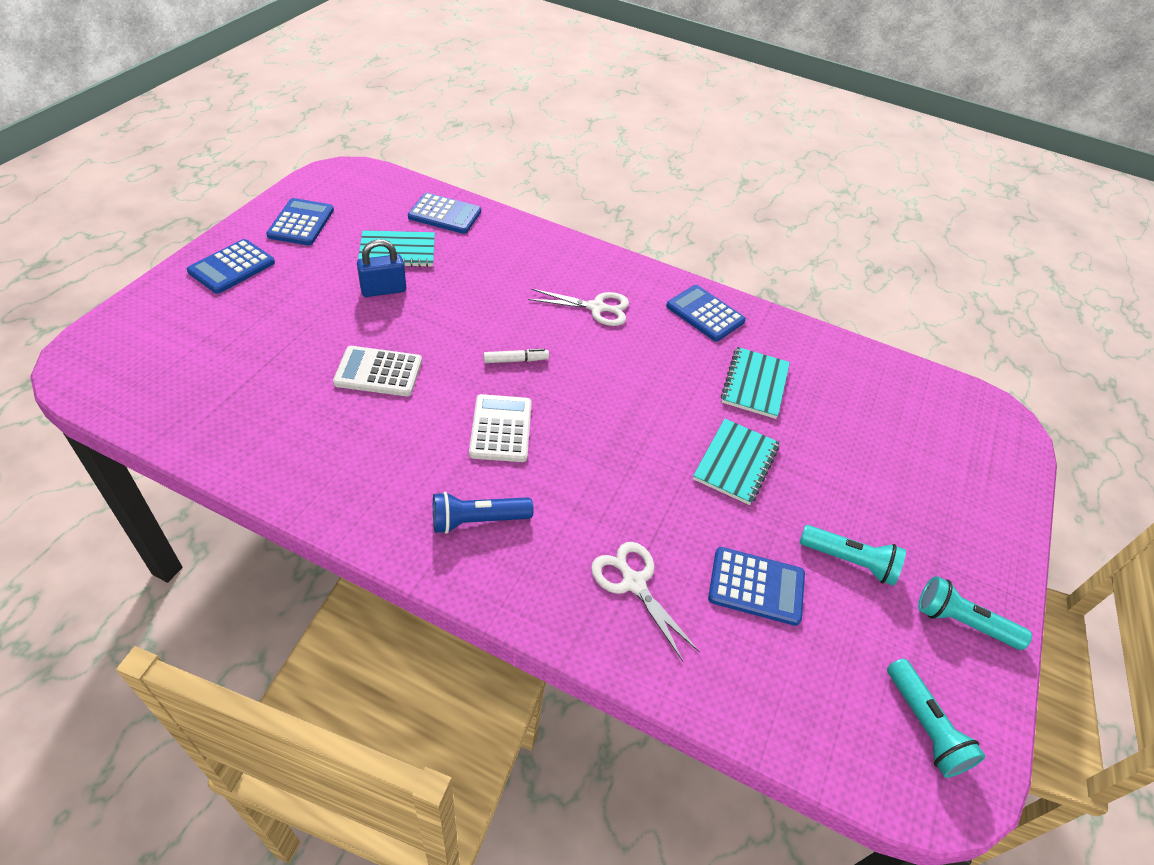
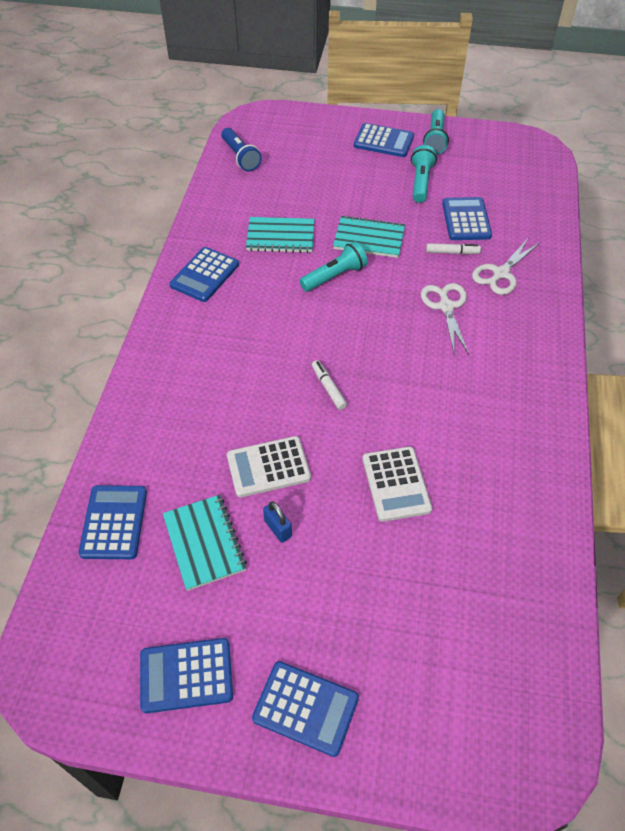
camera: 100 degrees left, 5 degrees up
(383, 290) = (278, 528): blue padlock -> blue padlock, size x0.66
(477, 520) = (506, 364): blue flashlight -> blue flashlight (240, 157)
(501, 429) = (412, 375): white calculator -> white calculator (268, 467)
(596, 308) = (229, 348): white scissors -> white scissors (446, 307)
(690, 542) = (452, 252): none -> white marker
(924, 726) = (510, 153): turquoise flashlight -> turquoise flashlight (334, 276)
(954, 549) = (383, 141): none -> blue calculator

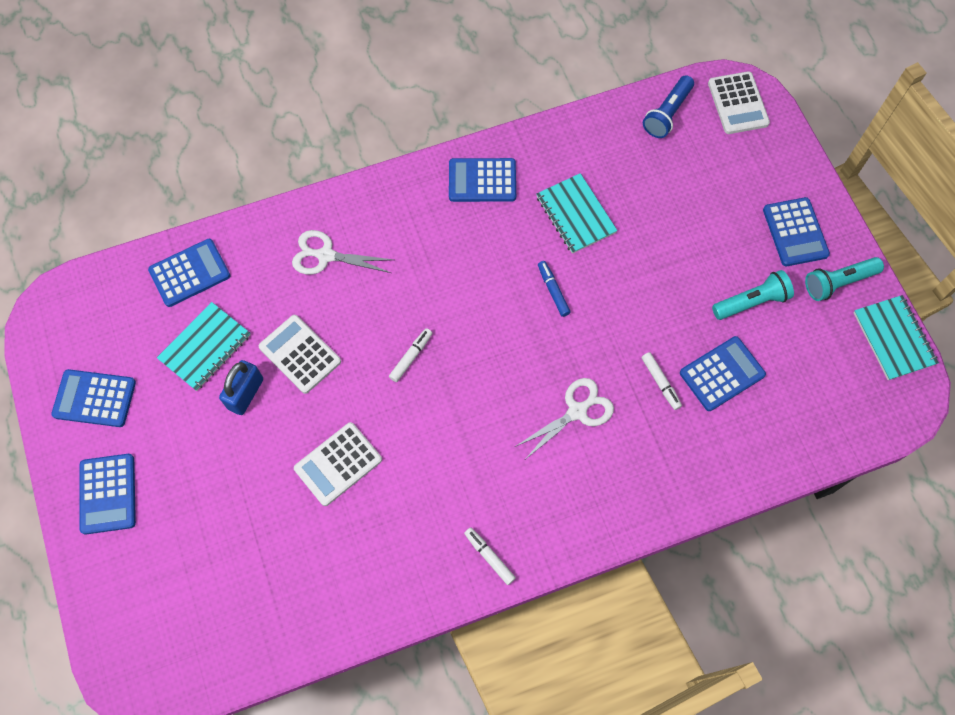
camera: 60 degrees right, 15 degrees up
(186, 675) = (94, 398): blue calculator -> blue calculator turned 45 degrees counterclockwise
(264, 123) = (737, 103): none -> white calculator
(278, 528) = (246, 394): blue padlock -> blue padlock, size x1.52
(334, 276) = (553, 291): turquoise flashlight -> blue marker
(369, 238) = (627, 294): turquoise notebook -> turquoise notebook (894, 338)
(501, 273) = (660, 443): white scissors -> white scissors (326, 255)
(540, 413) = (489, 557): none -> white marker

